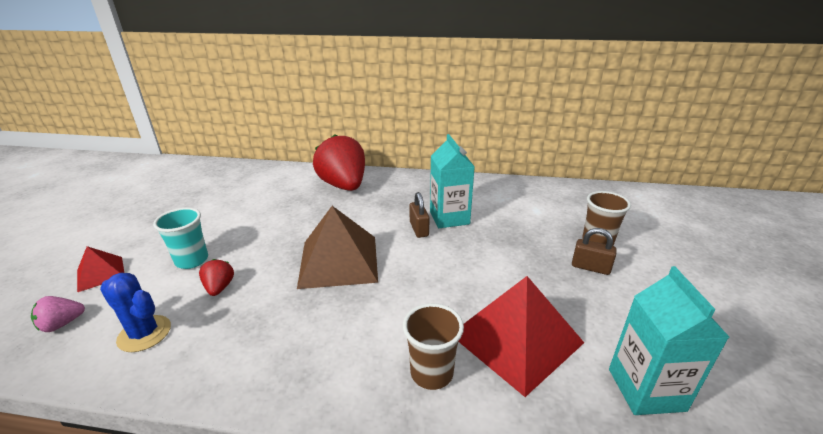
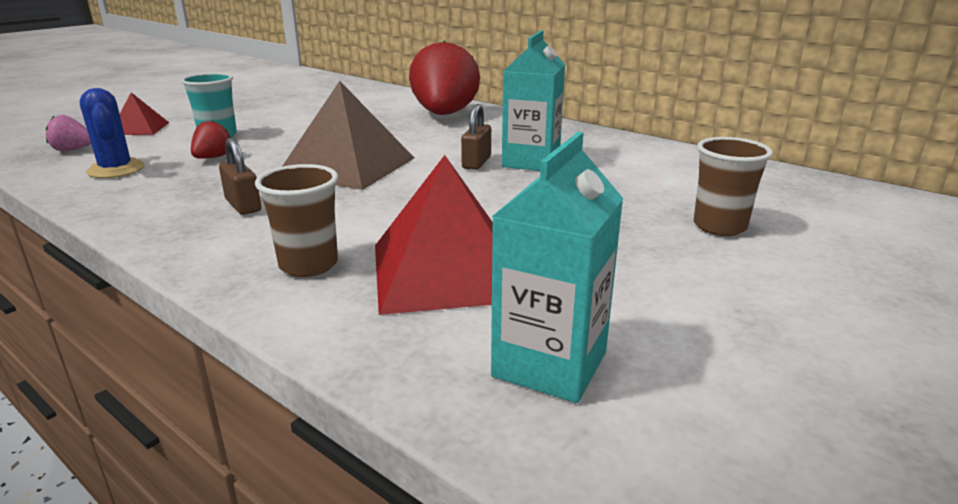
camera: 30 degrees right, 5 degrees down
(590, 267) = (663, 245): brown padlock -> brown padlock (243, 205)

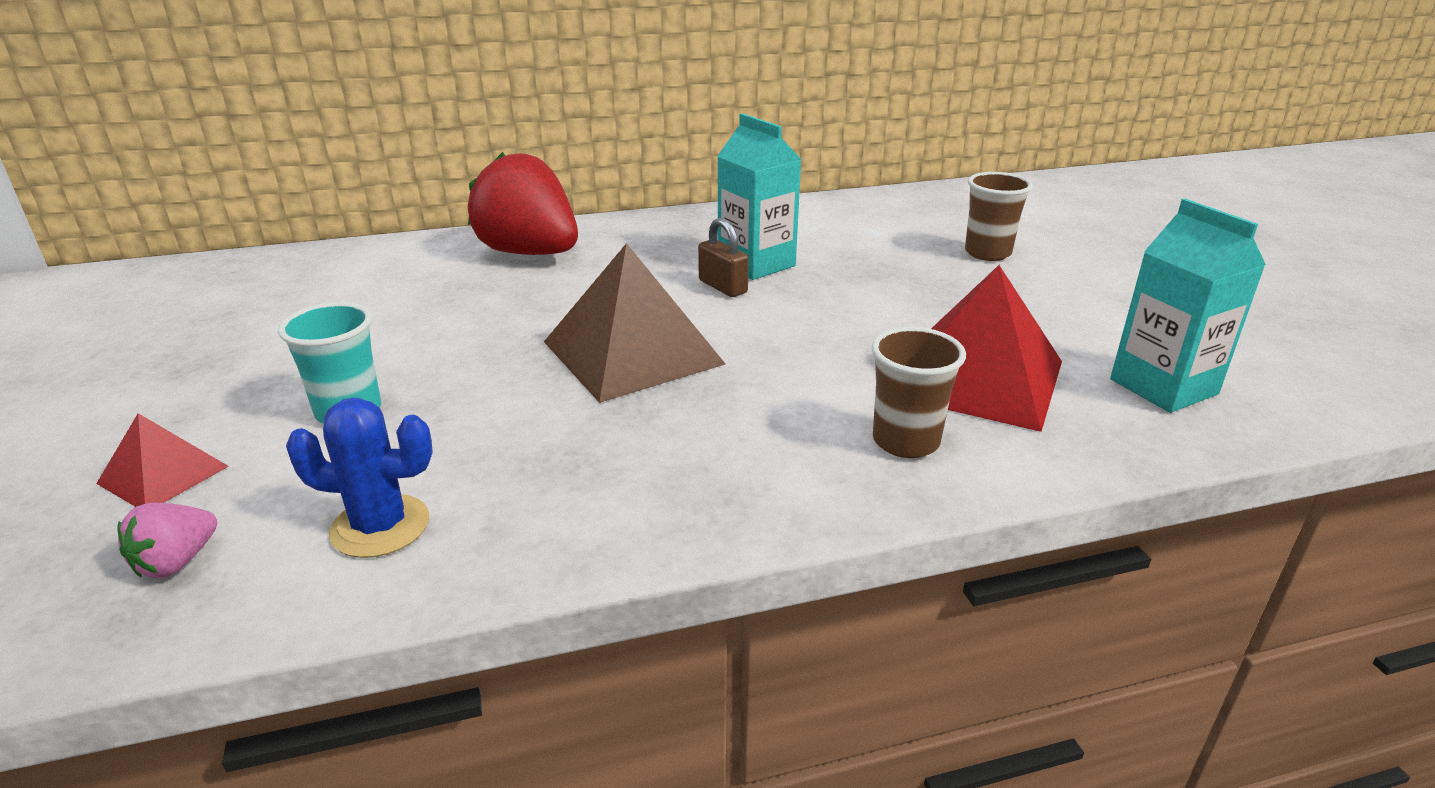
camera: 55 degrees left, 5 degrees up
(212, 158) = (454, 434): red strawberry -> none
(243, 205) = (686, 446): brown padlock -> none

